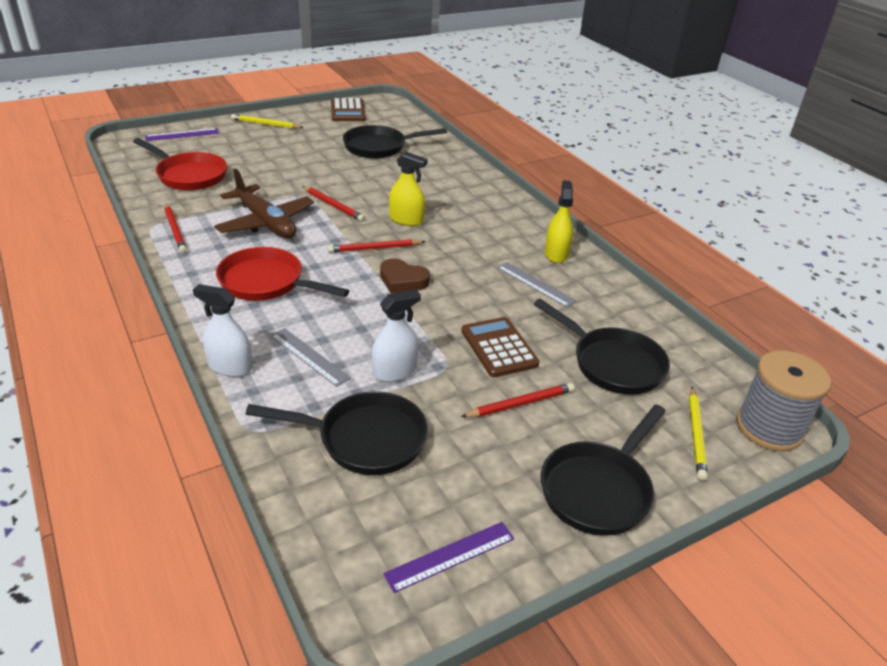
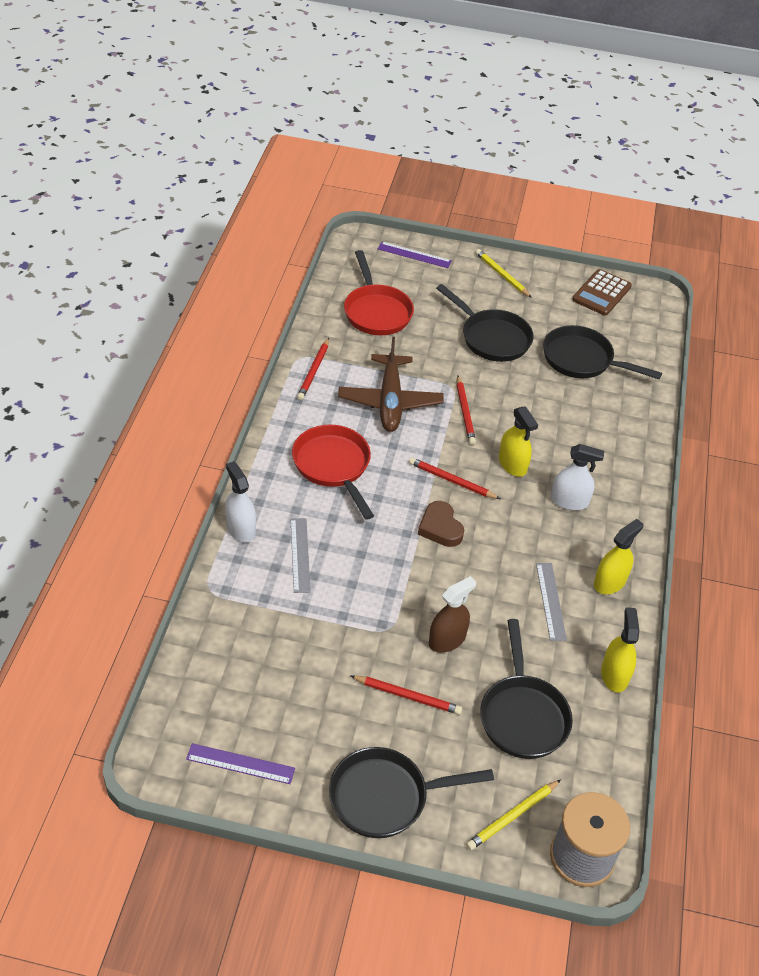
camera: 40 degrees right, 10 degrees up
(365, 439) = (272, 646): black pan -> black pan (492, 338)
(394, 371) = (346, 607): white spray bottle -> white spray bottle (569, 501)
(499, 348) = (447, 639): brown calculator -> brown spray bottle
(631, 304) = (614, 675): none -> yellow spray bottle

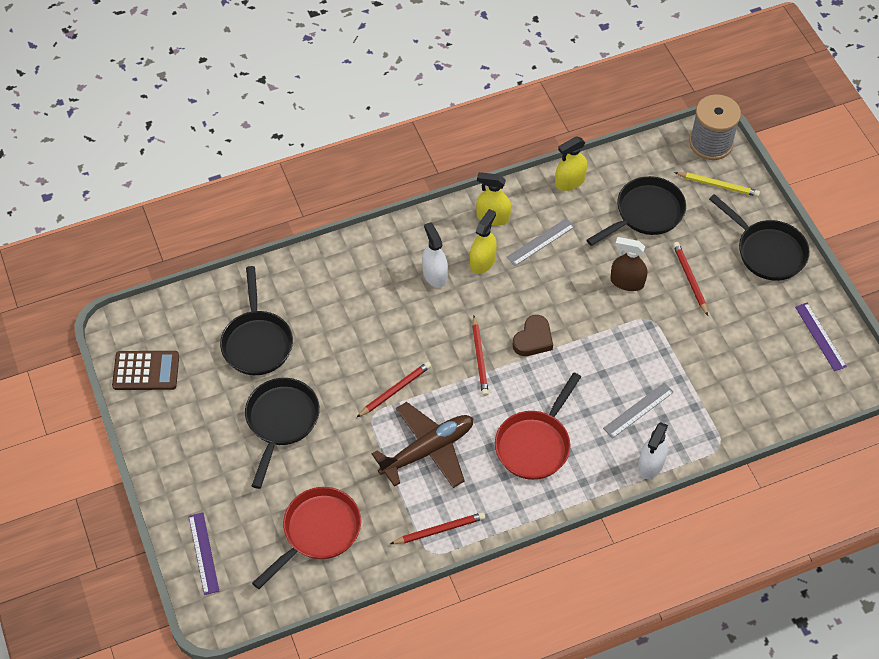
camera: 120 degrees left, 10 degrees up
(502, 275) = (179, 462): yellow pencil -> none
(512, 464) = (427, 328): yellow spray bottle -> yellow spray bottle (482, 261)

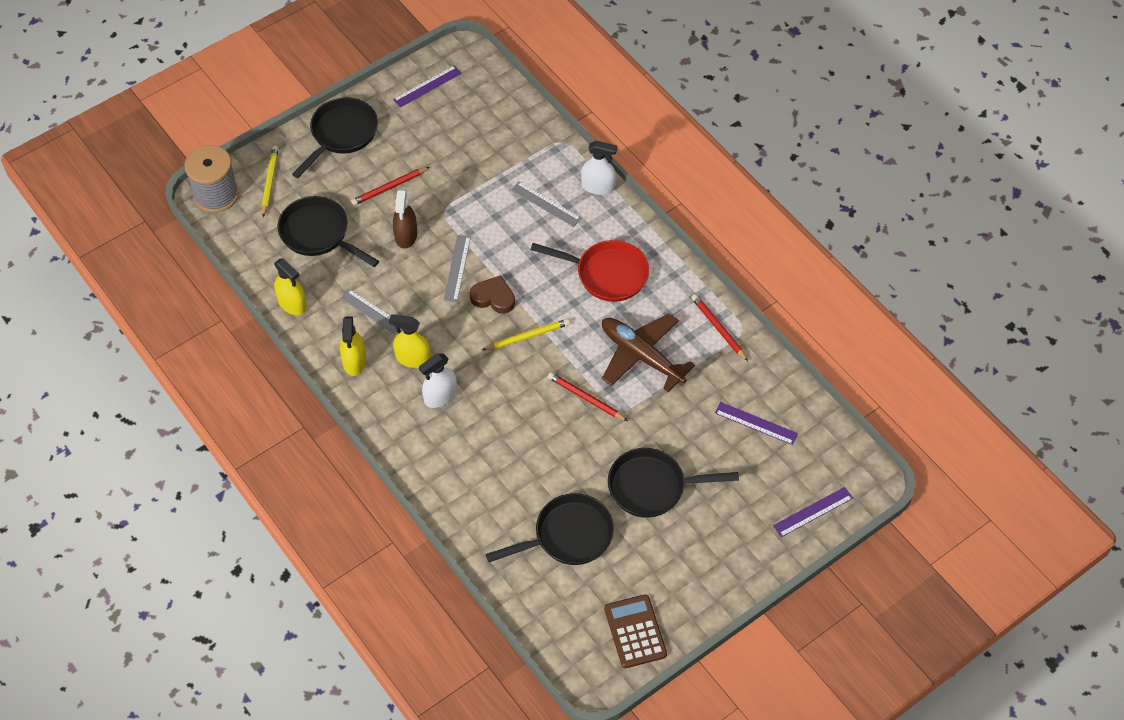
camera: 105 degrees left, 0 degrees up
(318, 532) = (756, 423): red pan -> purple ruler
(480, 358) = (527, 336): red pencil -> yellow pencil
(576, 316) = (457, 268): none -> grey ruler

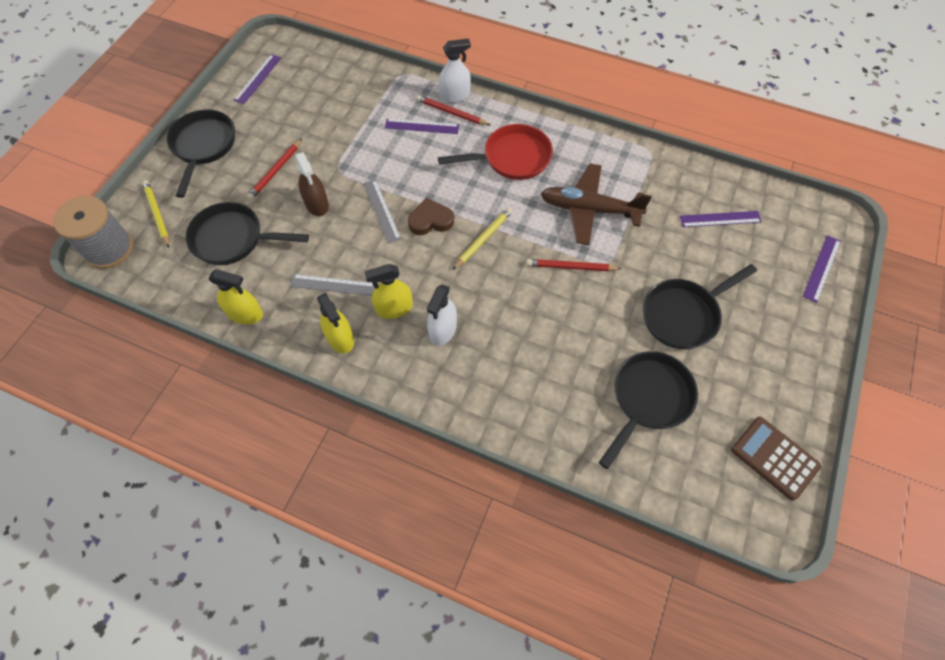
camera: 30 degrees left, 5 degrees up
(545, 204) = (422, 126): grey ruler -> purple ruler
(718, 328) = (631, 159): red pencil -> red pencil (451, 113)

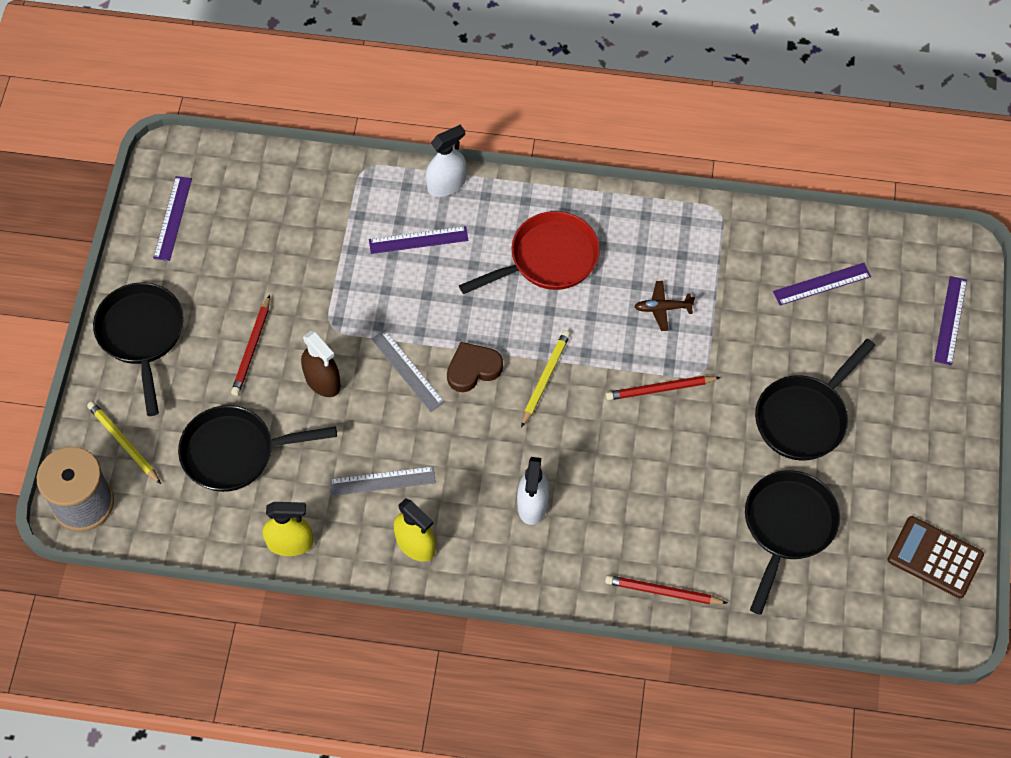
camera: 15 degrees left, 0 degrees up
(394, 308) = (466, 492): yellow spray bottle -> none
(451, 113) = (450, 211): red pencil -> red pencil (662, 592)
(589, 209) = (662, 308): brown plane -> brown plane, size x0.45

